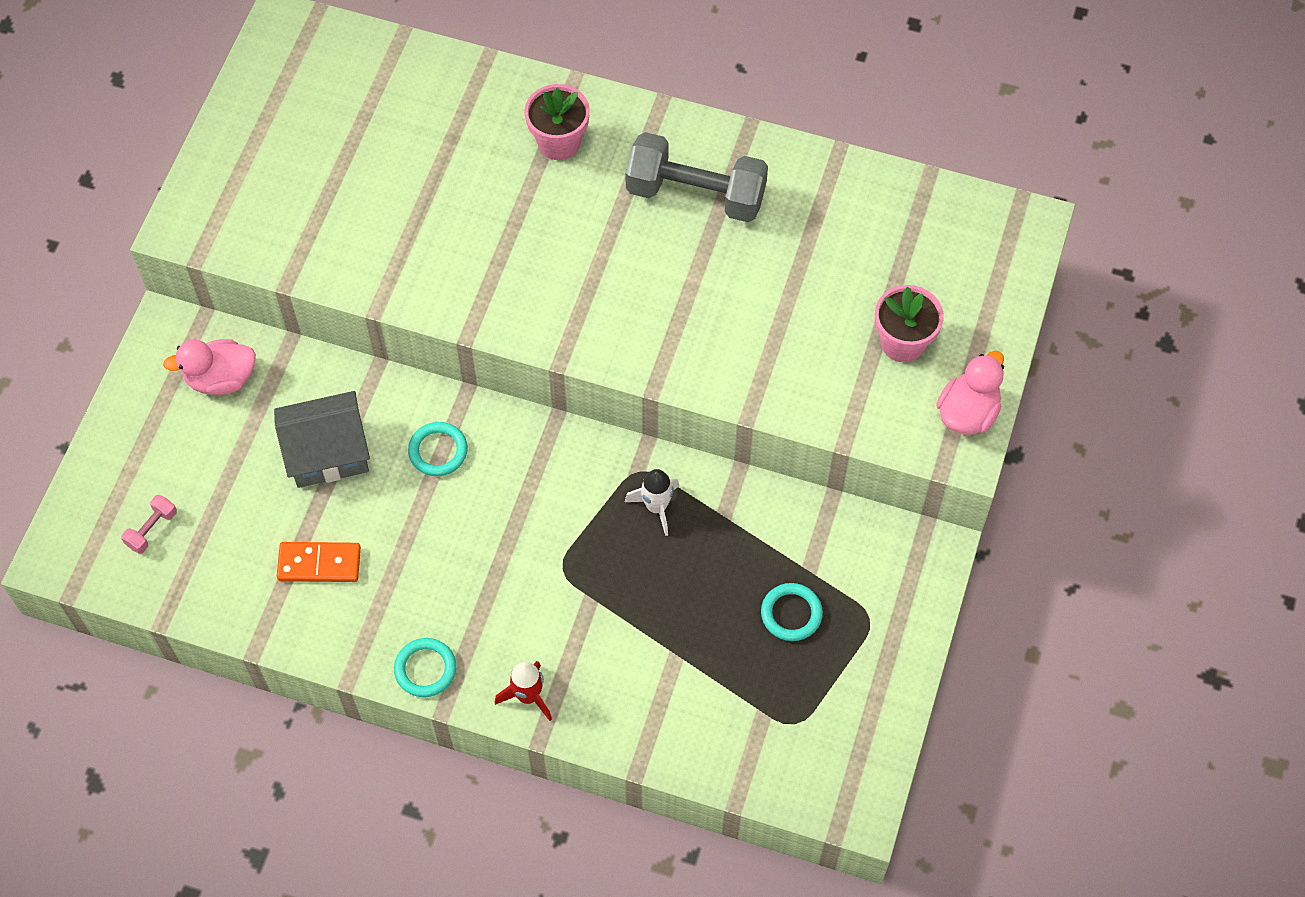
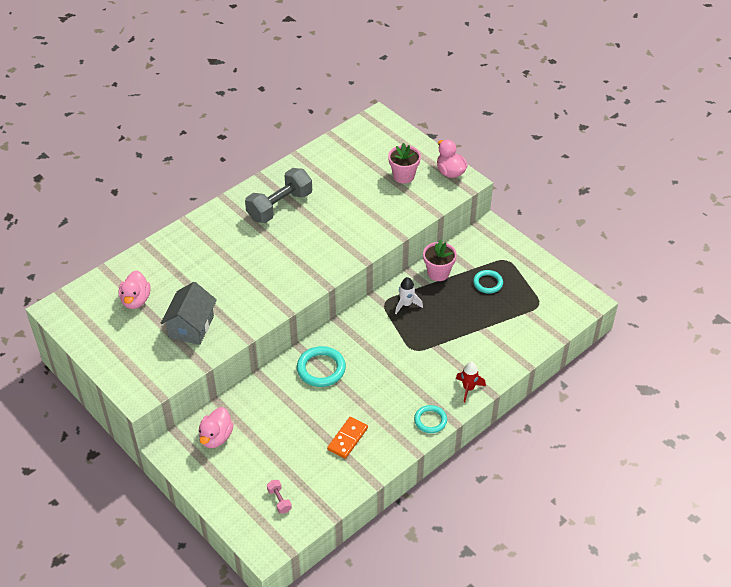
camera: 60 degrees left, 15 degrees down
(327, 453) = (290, 411): grey house -> grey house (191, 326)
(363, 115) = (136, 300): none -> pink duck
(438, 451) = (321, 369): turquoise ring -> turquoise ring, size x1.54
(559, 142) = (213, 238): pink flower pot -> pink flower pot (438, 273)

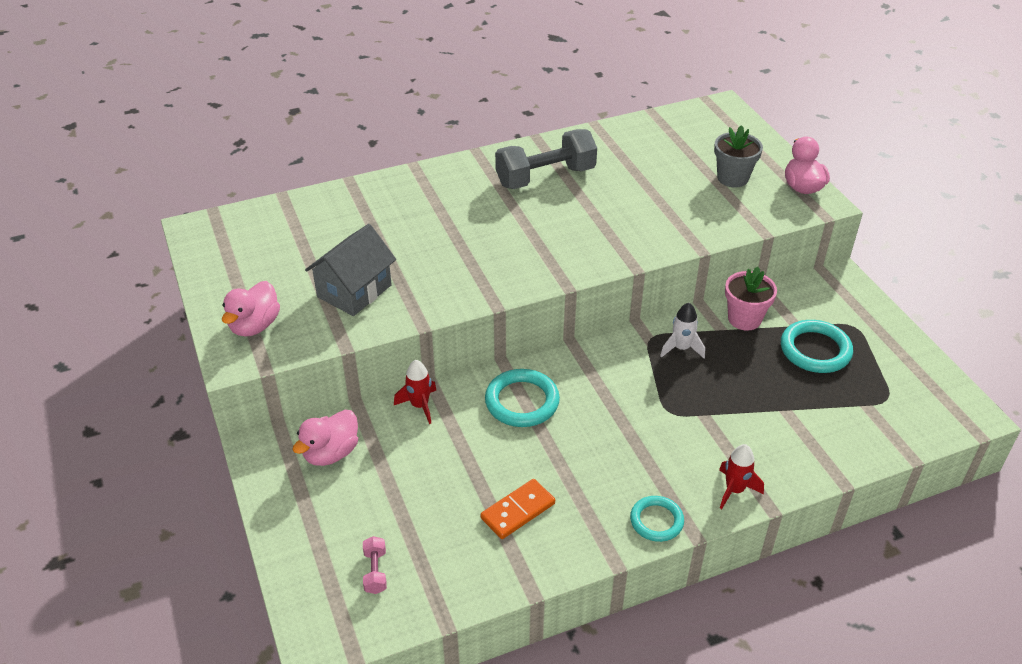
camera: 20 degrees right, 5 degrees down
(136, 300) = (301, 242): pink duck -> pink duck (255, 326)
(257, 390) = (420, 406): none -> red rocket
(403, 176) = (732, 178): pink flower pot -> grey flower pot
(488, 283) = (815, 350): turquoise ring -> turquoise ring, size x1.54

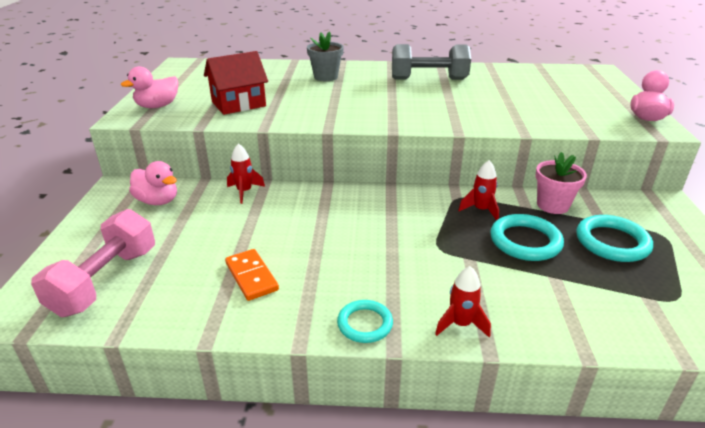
camera: 25 degrees right, 10 degrees down
(331, 453) = (158, 201): pink duck -> pink duck turned 120 degrees counterclockwise
(354, 291) = (238, 104): grey house -> red house
(375, 572) = (105, 281): pink dumbbell -> pink dumbbell, size x2.38
(518, 511) = (251, 276): orange domino -> orange domino turned 75 degrees clockwise
(522, 401) = (321, 209): turquoise ring -> turquoise ring (525, 241)
(681, 348) = (481, 210): white rocket -> red rocket
(732, 178) = (583, 103): grey flower pot -> grey flower pot (326, 77)

